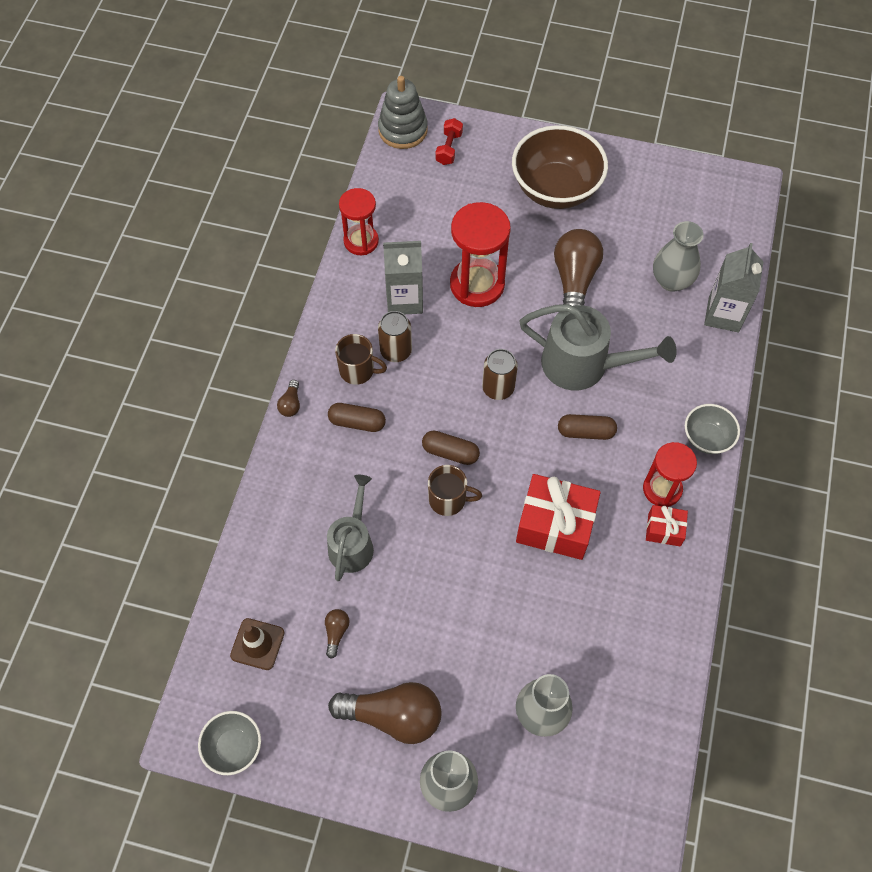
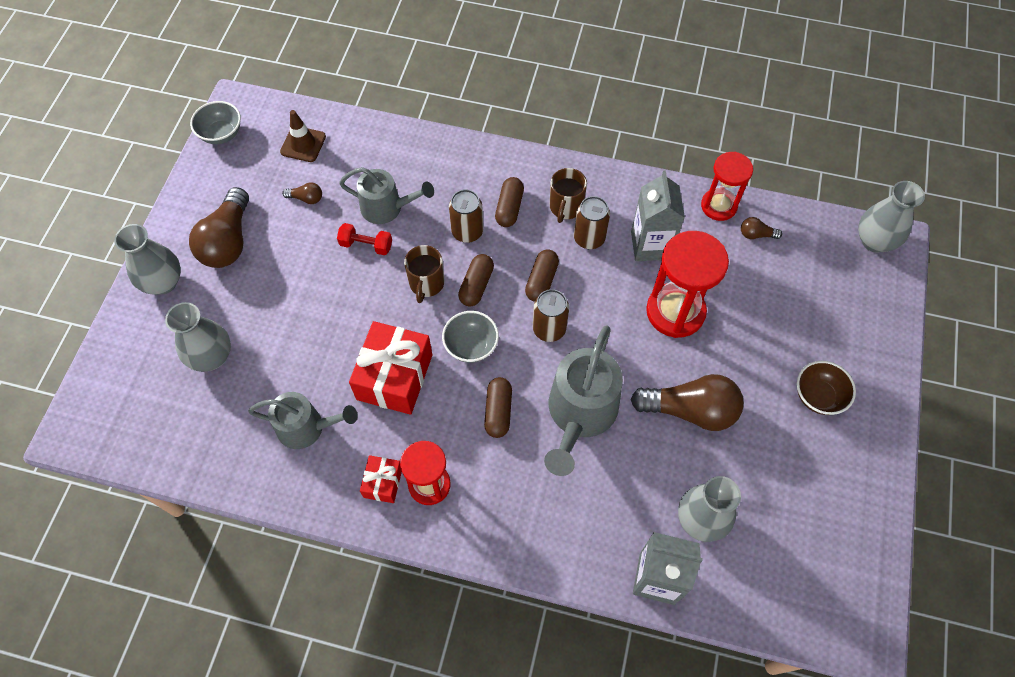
camera: 90 degrees right, 0 degrees up
(291, 404) = (528, 156): brown light bulb -> brown light bulb (756, 234)
(385, 462) = (467, 232): none -> brown can
(403, 130) = (874, 241): grey stacking toy -> grey vase
(445, 394) = (541, 281): none -> brown capsule
(449, 148) = (857, 286): red dumbbell -> red dumbbell (366, 245)
(555, 189) = (818, 396): brown bowl -> brown bowl, size x0.52
(614, 604) = (307, 427): none -> grey watering can
(707, 438) = (489, 539): grey bowl -> grey bowl (471, 346)

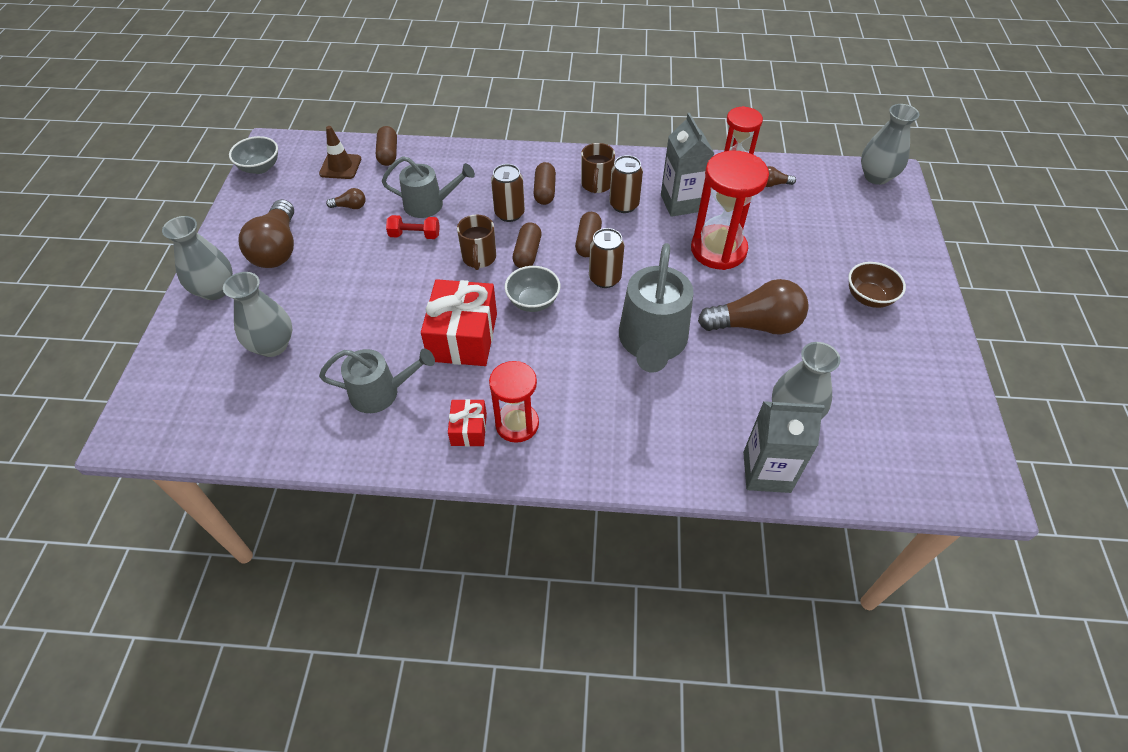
camera: 10 degrees left, 10 degrees down
(498, 411) = (572, 351): brown capsule -> brown capsule (388, 154)

